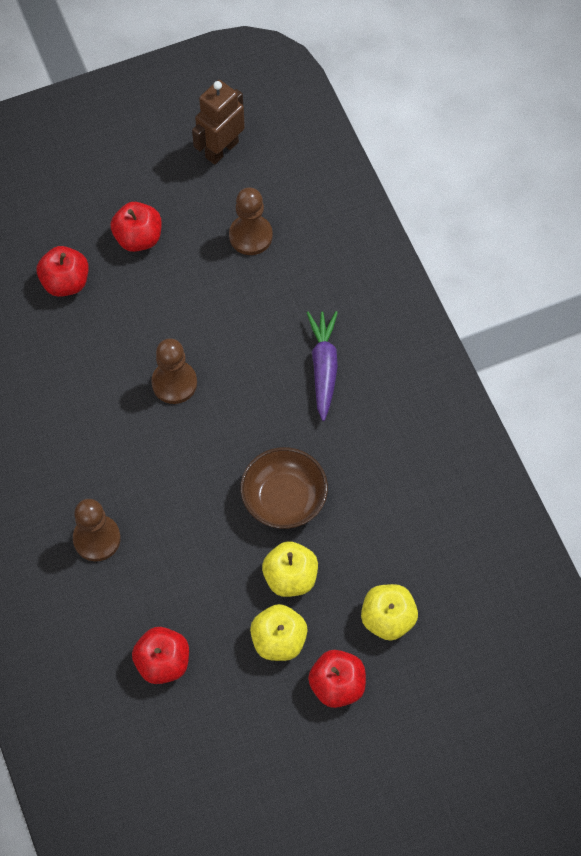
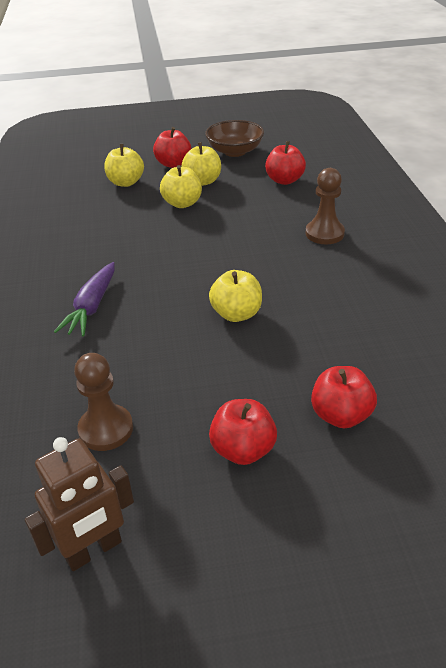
camera: 165 degrees left, 25 degrees down
(174, 383) = (236, 314): brown pawn -> yellow apple
(284, 498) = (168, 237): brown bowl -> brown bowl (235, 151)

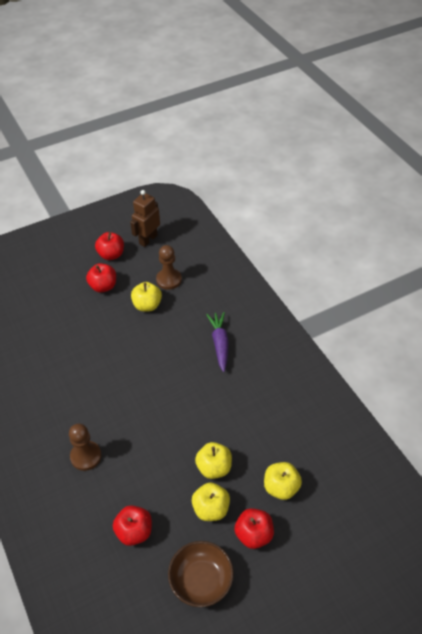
camera: 160 degrees right, 10 degrees up
(236, 314) = (130, 361): yellow apple -> yellow apple (147, 305)
(340, 415) = (61, 313): red apple -> red apple (111, 255)

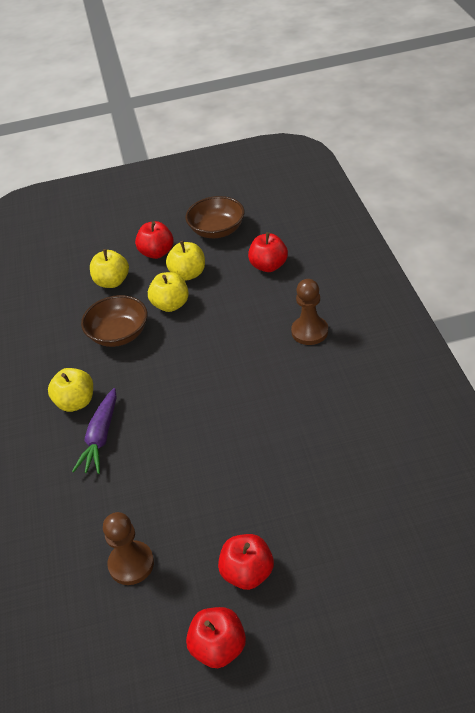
camera: 160 degrees left, 5 degrees down
(147, 305) = (183, 519): yellow apple -> yellow apple (76, 402)
(148, 239) = (136, 673): brown robot -> none
(246, 429) = (119, 334): none -> brown bowl

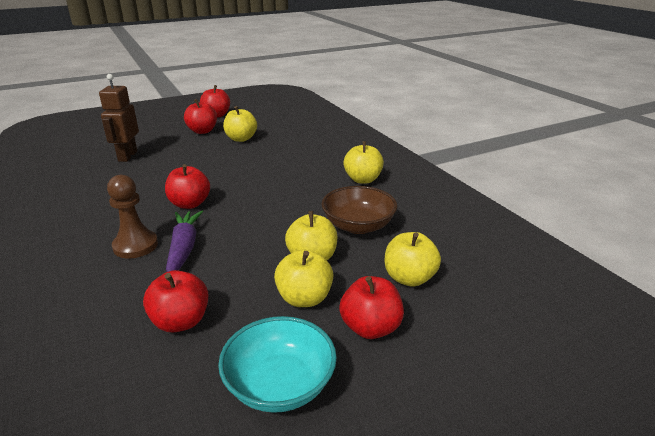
camera: 160 degrees right, 15 degrees down
(101, 437) = (326, 165): purple carrot -> purple carrot (184, 248)
(131, 564) = (274, 128): brown pawn -> none
(190, 532) = (241, 139): none -> yellow apple
(217, 230) = (280, 384): brown bowl -> turquoise bowl
(265, 382) = (189, 204): none -> red apple
(354, 500) = (127, 156): none -> brown robot

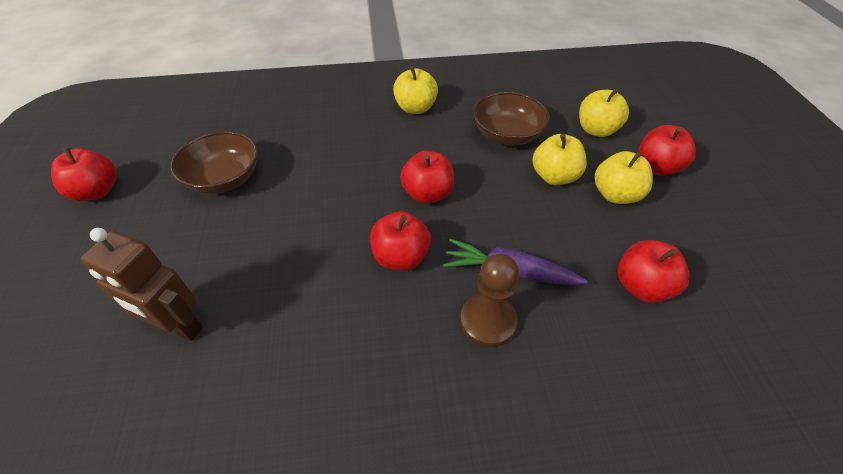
camera: 70 degrees left, 20 degrees up
(202, 131) = (153, 217): red apple -> red apple (427, 194)
(241, 139) = (224, 179): yellow apple -> brown bowl
(280, 384) = (720, 230): turquoise bowl -> none

